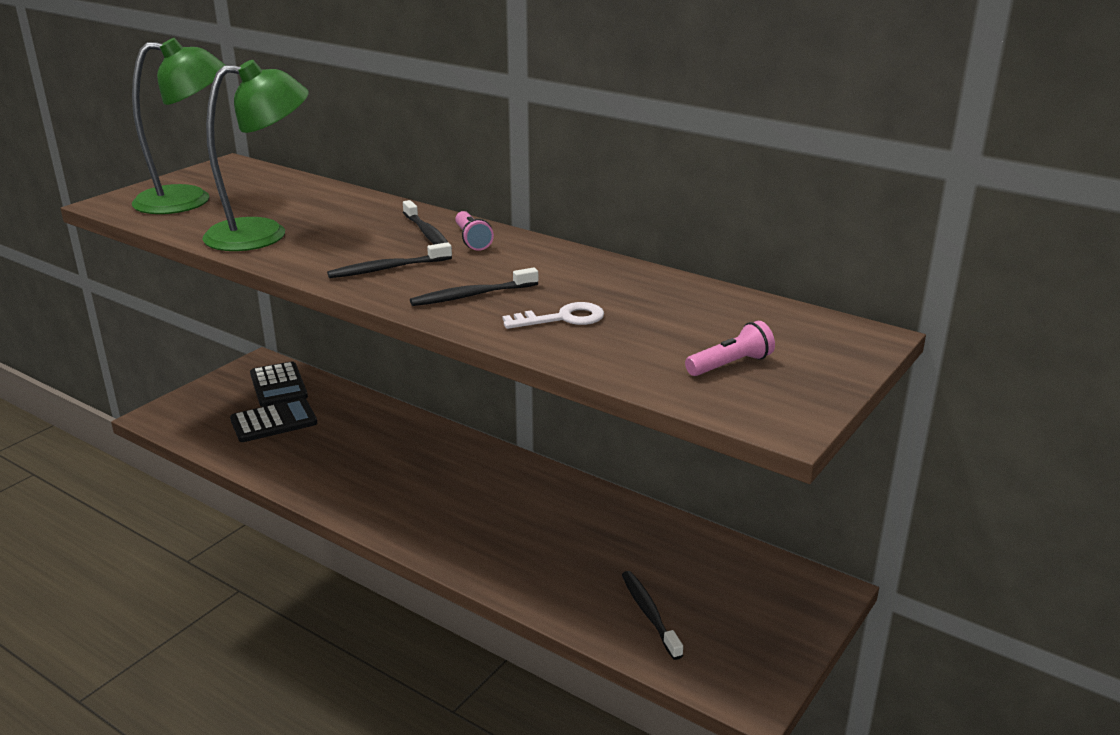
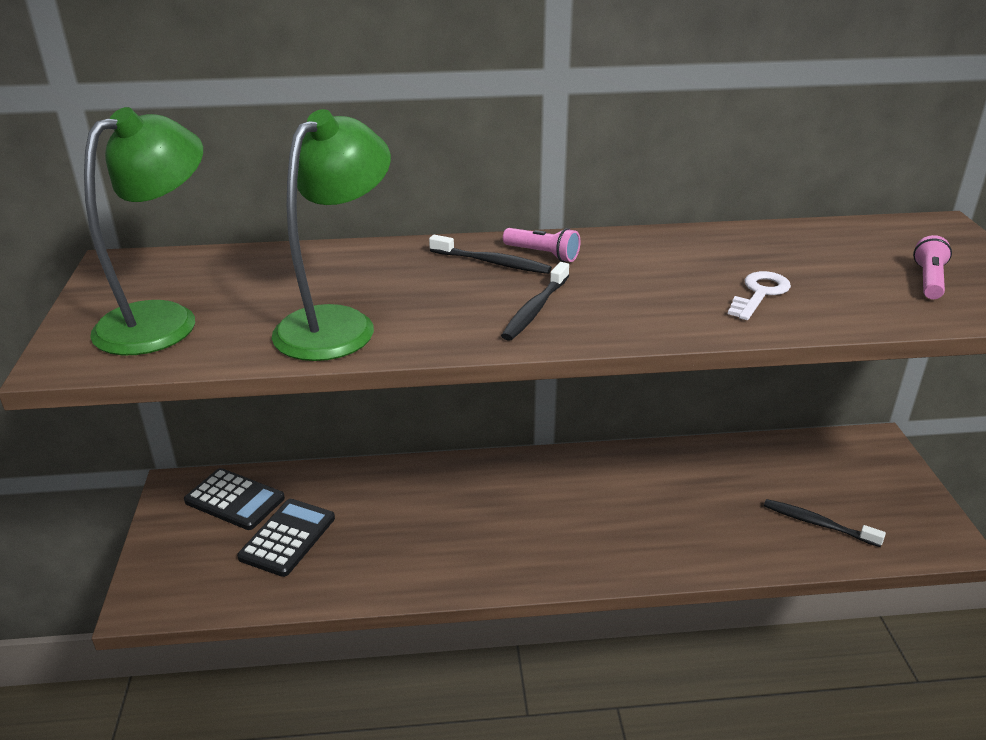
camera: 40 degrees left, 5 degrees up
(472, 295) = (656, 304): black toothbrush -> none

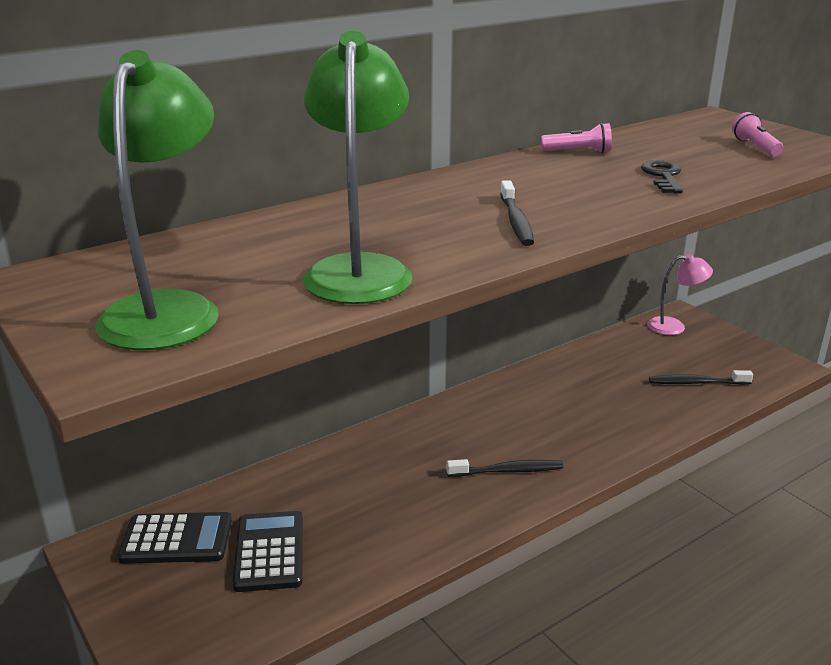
camera: 30 degrees left, 5 degrees down
(492, 262) = (429, 198): black toothbrush -> black toothbrush (507, 471)
(543, 254) = (463, 184): pink flashlight -> pink flashlight (578, 152)
(760, 293) = (663, 176): white key -> black key
(855, 452) = (674, 326): none -> pink lamp

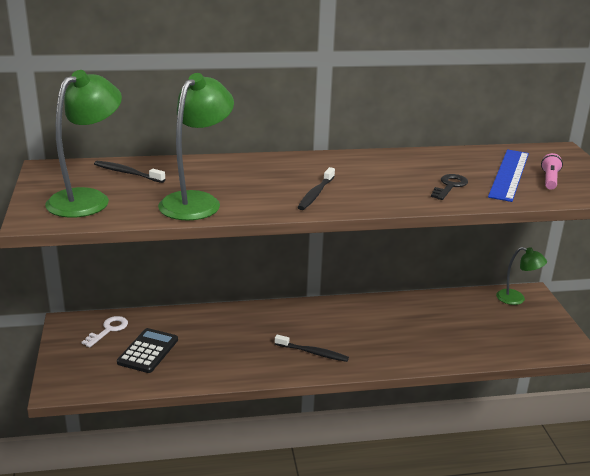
camera: 25 degrees right, 0 degrees up
(176, 539) = (108, 330): black calculator -> white key
(578, 152) = (420, 157): pink flashlight -> none
(674, 326) = (516, 299): pink lamp -> green lamp
(696, 383) = (492, 339): black toothbrush -> black toothbrush (127, 173)
(705, 150) = (509, 174): none -> blue ruler

